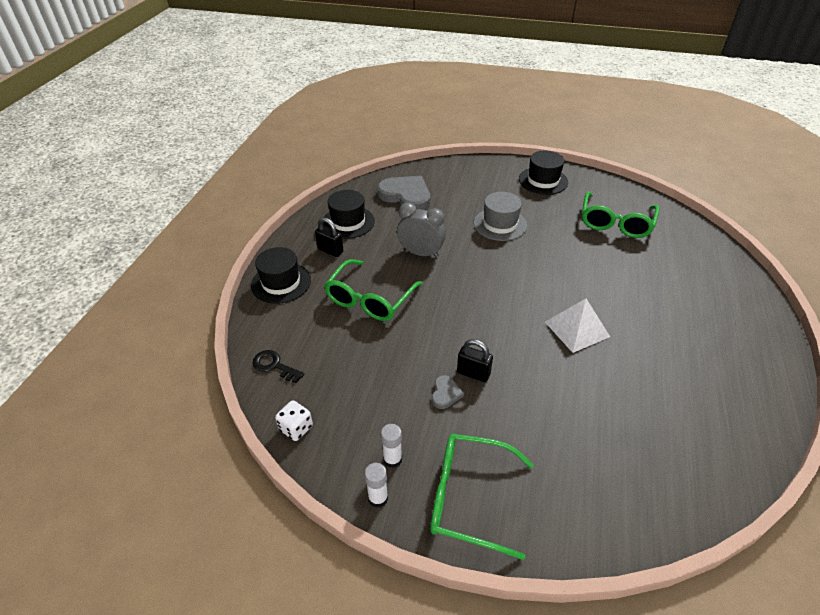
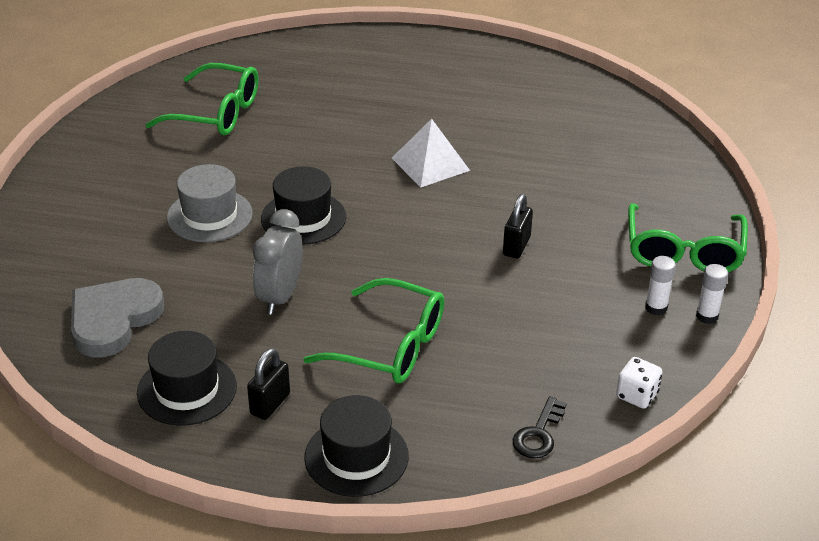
camera: 95 degrees left, 5 degrees down
(445, 393) = (552, 269): grey heart -> none
(543, 181) = (94, 167): black hat -> black hat (303, 218)

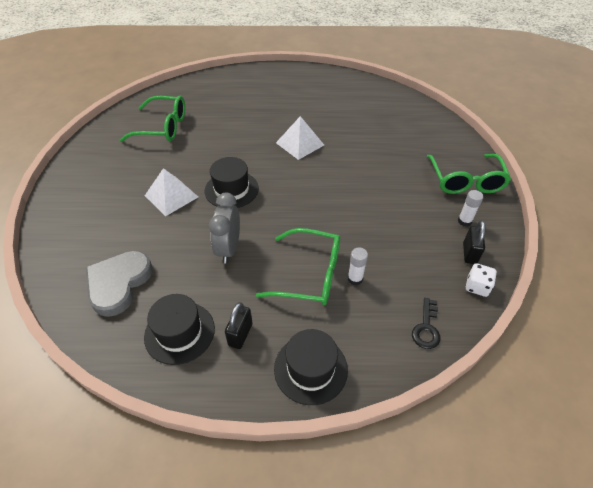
camera: 10 degrees left, 10 degrees up
(209, 215) = (171, 196): grey hat -> white pyramid
(516, 246) = (367, 191): black padlock -> black padlock (469, 253)
(707, 316) = (496, 222): white glue stick -> white glue stick (355, 279)

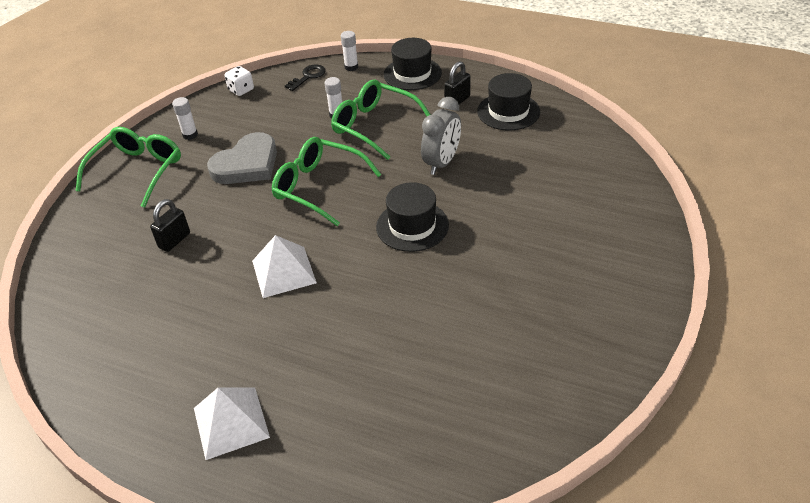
camera: 155 degrees left, 5 degrees down
(118, 283) = (562, 157): grey heart -> grey heart (247, 164)
(162, 127) = (483, 367): green glasses -> green glasses (319, 187)
(171, 196) = (492, 236): white pyramid -> white pyramid (231, 422)
(390, 360) = (351, 67): none -> white glue stick
(469, 253) = (218, 111): black padlock -> black padlock (174, 240)

